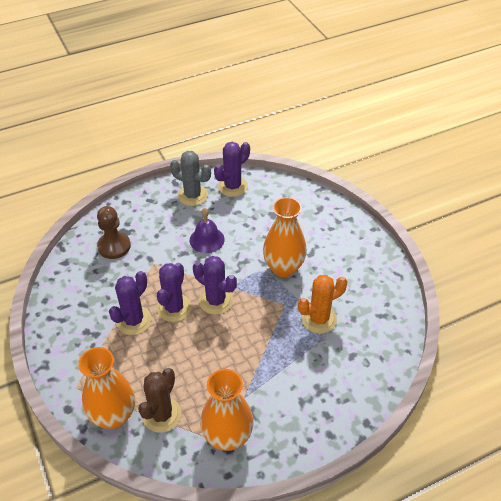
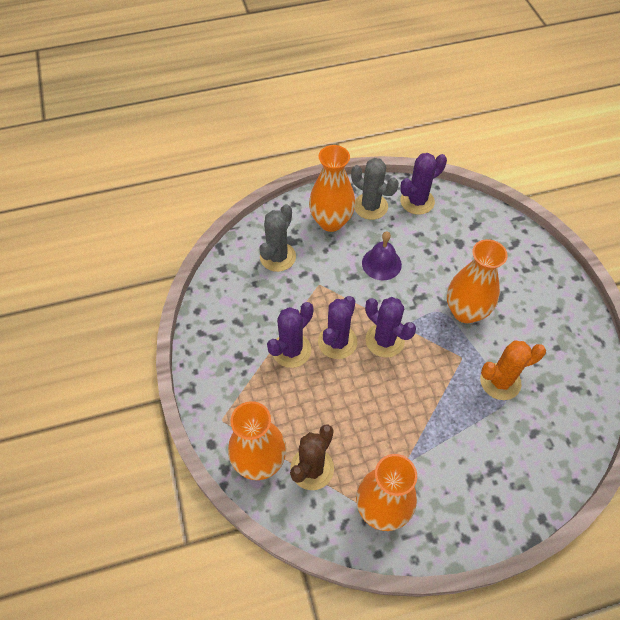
camera: 10 degrees right, 10 degrees up
(114, 246) = (277, 257): brown pawn -> grey cactus
(159, 212) = (331, 221): none -> orange vase

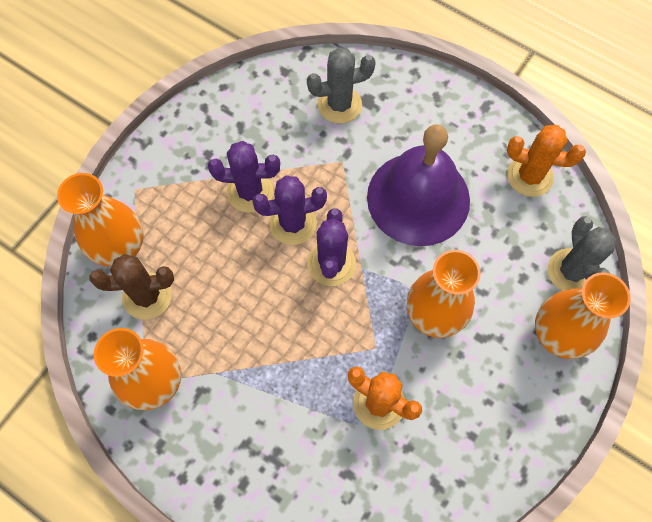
camera: 50 degrees right, 10 degrees up
(331, 221) = (425, 118): orange vase -> orange vase (557, 335)
(370, 206) = (479, 139): grey cactus -> grey cactus (571, 271)
(381, 263) = (418, 198): purple bell -> purple bell, size x2.02
(417, 201) = (529, 176): purple cactus -> orange cactus

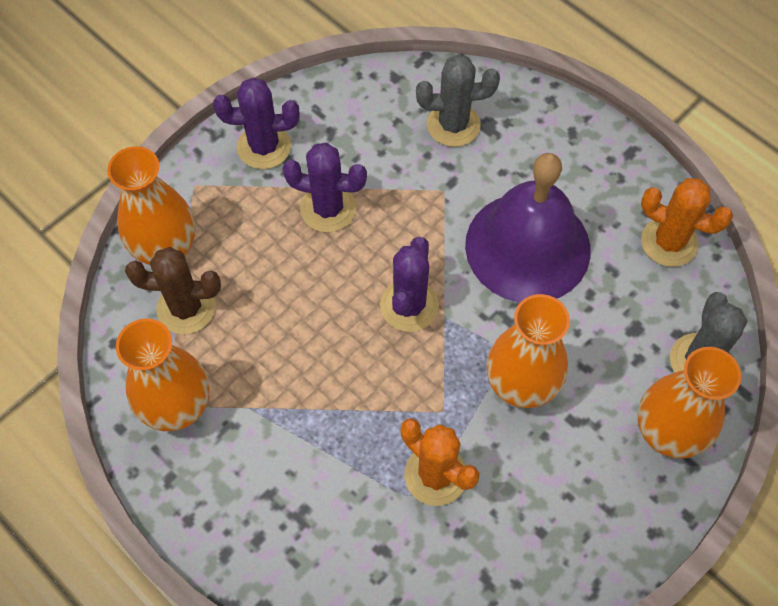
camera: 10 degrees right, 5 degrees down
(293, 223) = (372, 252): purple cactus -> purple cactus (264, 147)

